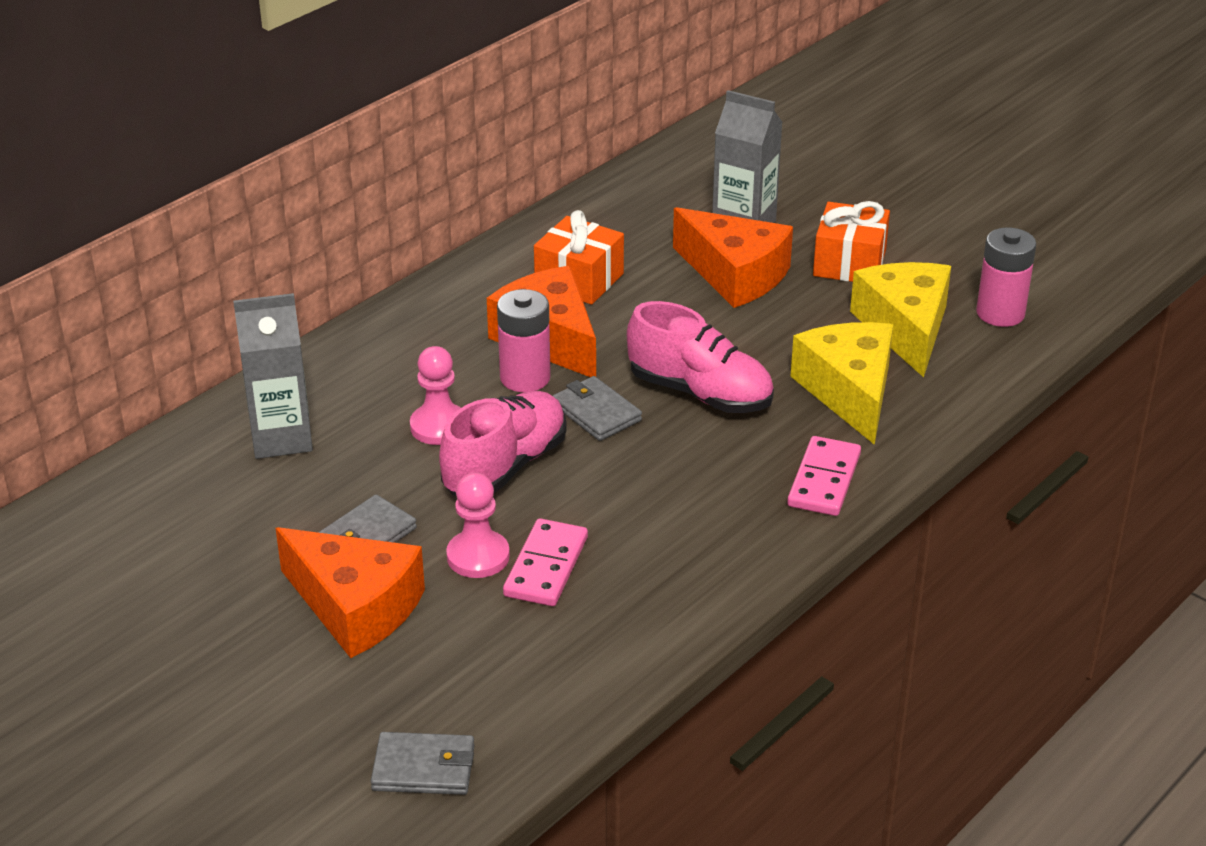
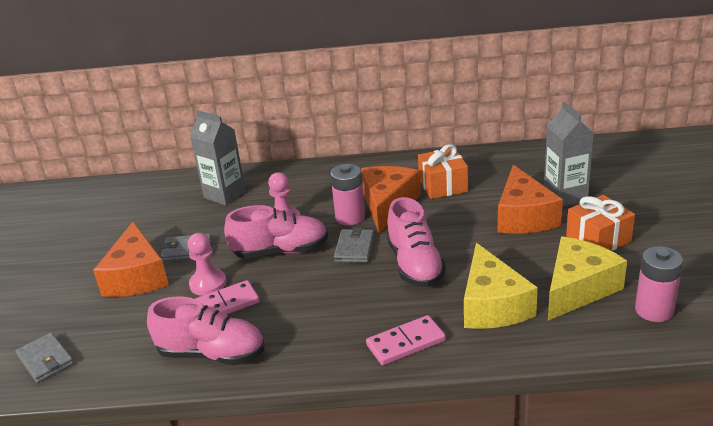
camera: 50 degrees right, 5 degrees down
(631, 623) = (212, 354): none -> pink shoe
(849, 392) = (492, 305): yellow cheese -> yellow cheese turned 135 degrees clockwise

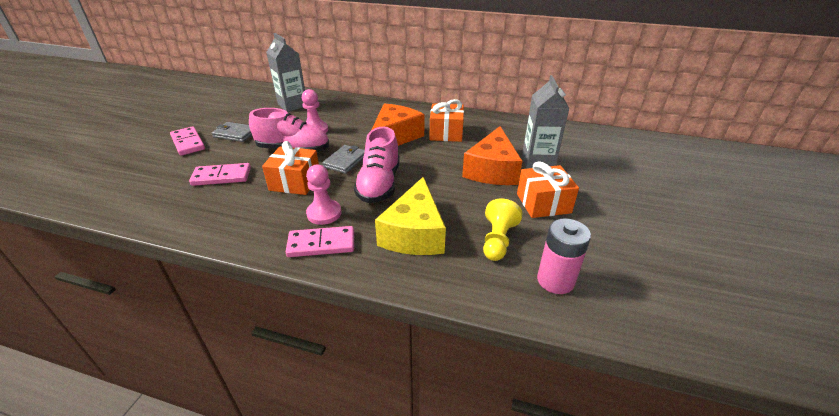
camera: 15 degrees right, 5 degrees up
(46, 360) = (78, 182): grey wallet -> none
(136, 277) = (188, 143): orange cheese -> pink domino
(208, 284) = (226, 159): pink pawn -> pink pawn (324, 213)
(212, 354) = (180, 209): pink shoe -> none
(317, 287) = (295, 182): none -> orange gift
(350, 217) = (361, 139): pink battery -> none
(578, 289) = (497, 240): yellow cheese -> yellow pawn

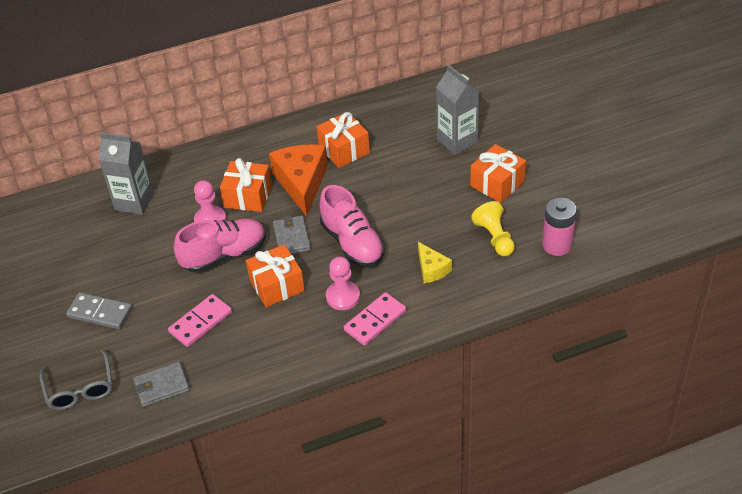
camera: 35 degrees left, 10 degrees up
(109, 173) = (80, 388): none -> grey glasses
(188, 143) = (100, 312): pink domino -> grey domino
(235, 134) = (132, 273): grey wallet -> grey wallet (161, 386)
(353, 129) = (248, 196): none -> orange gift
(414, 233) = (431, 269): yellow cheese -> yellow cheese, size x0.53
(492, 170) = (428, 172): orange cheese -> none

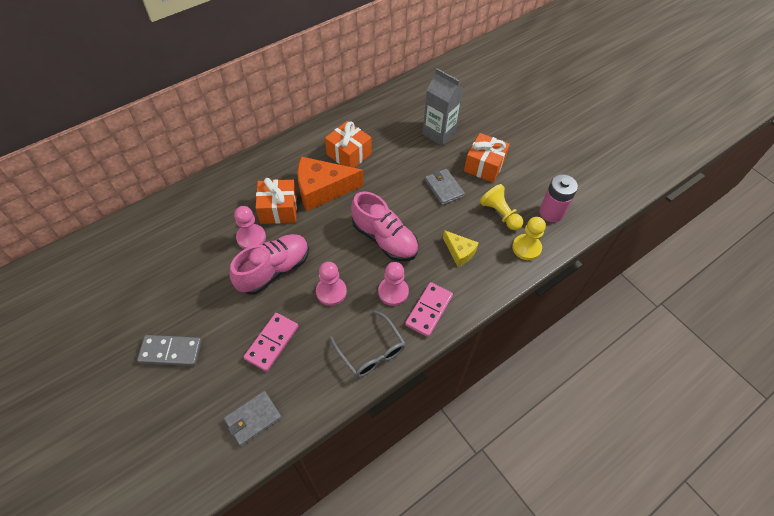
camera: 20 degrees left, 10 degrees up
(80, 388) = (171, 439): grey glasses -> grey glasses (371, 351)
(134, 202) = (175, 231): grey carton -> none
(277, 285) = (331, 292): orange gift -> pink pawn
(291, 237) = (329, 242): grey wallet -> grey wallet (444, 188)
(302, 183) = (322, 189): orange cheese -> orange cheese turned 75 degrees counterclockwise
(511, 277) = (526, 248): none -> yellow pawn

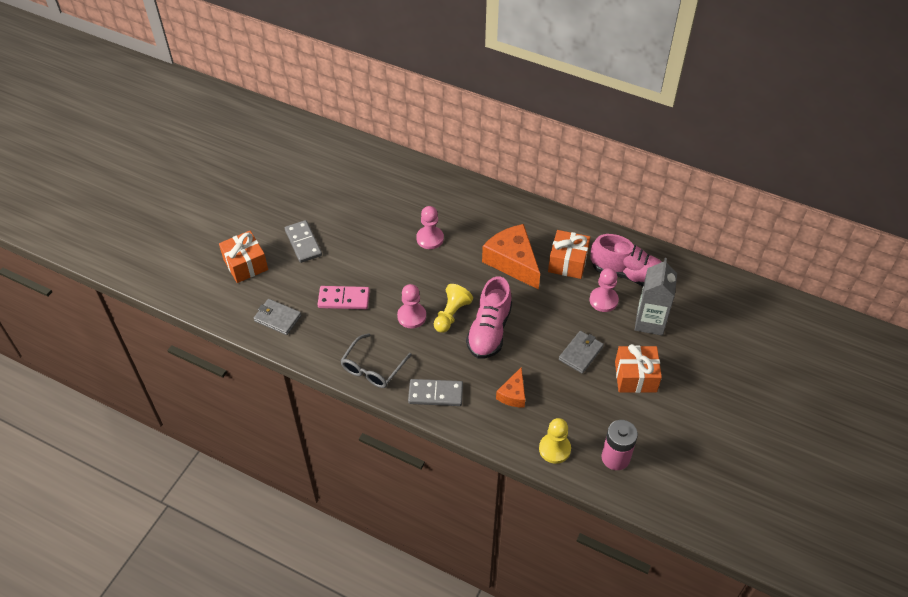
camera: 65 degrees right, 5 degrees down
(274, 270) = (409, 269): pink shoe -> pink shoe (627, 274)
(278, 209) = (470, 242): orange gift -> orange gift (245, 264)
(393, 292) = (438, 360): pink pawn -> pink pawn (603, 300)
(429, 310) = (435, 394): pink domino -> grey domino
(459, 252) = (513, 394): yellow cheese -> orange cheese
(500, 214) = (581, 412): yellow pawn -> yellow pawn (451, 314)

